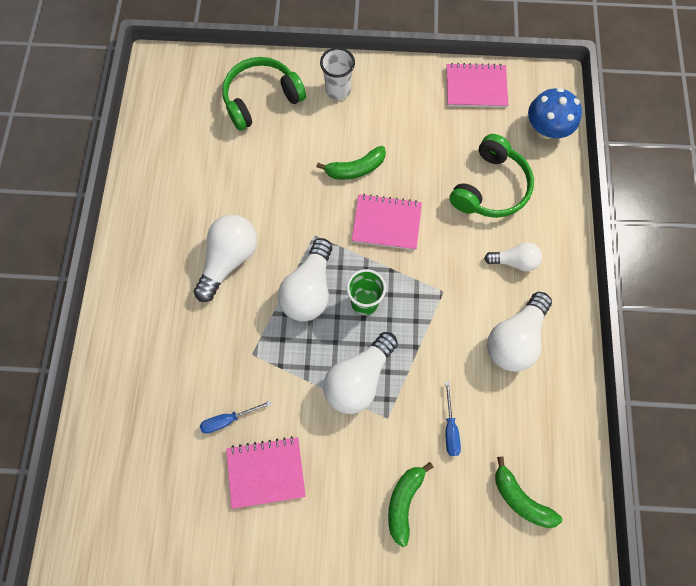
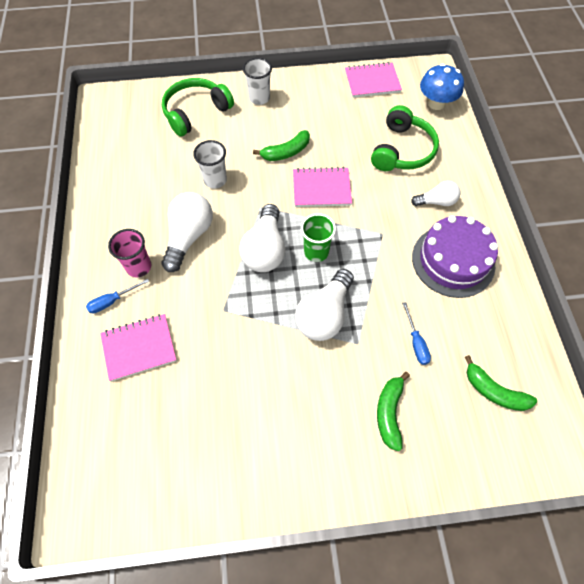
camera: 10 degrees left, 10 degrees down
(170, 287) = (139, 267): none -> pink cup
(228, 419) = (211, 369): blue screwdriver -> blue screwdriver (112, 301)
(266, 472) = (255, 409): pink notebook -> pink notebook (139, 348)
(269, 193) = (215, 180): none -> white cup
(514, 338) = (453, 261): white light bulb -> purple cake

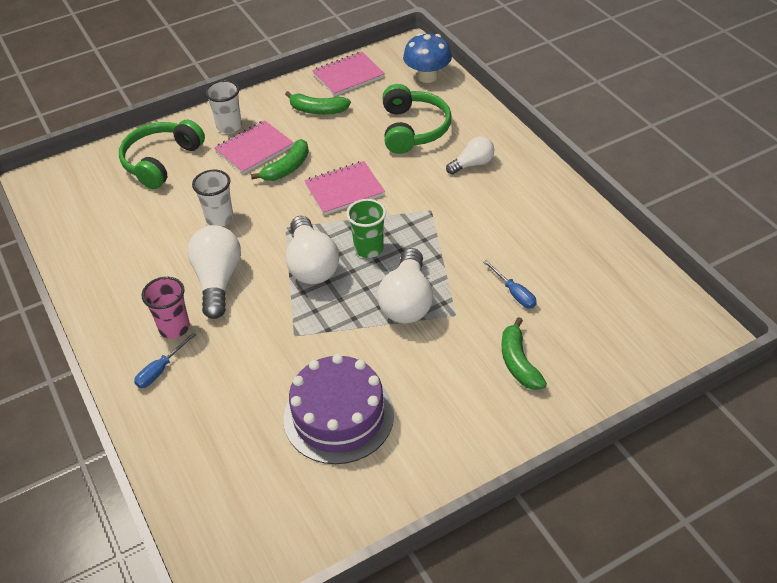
camera: 20 degrees left, 15 degrees down
(139, 348) = (216, 402): pink notebook -> pink notebook (254, 149)
(453, 261) = (515, 210): purple cake -> purple cake (338, 416)
(494, 391) = (611, 308): green banana -> green banana (318, 110)

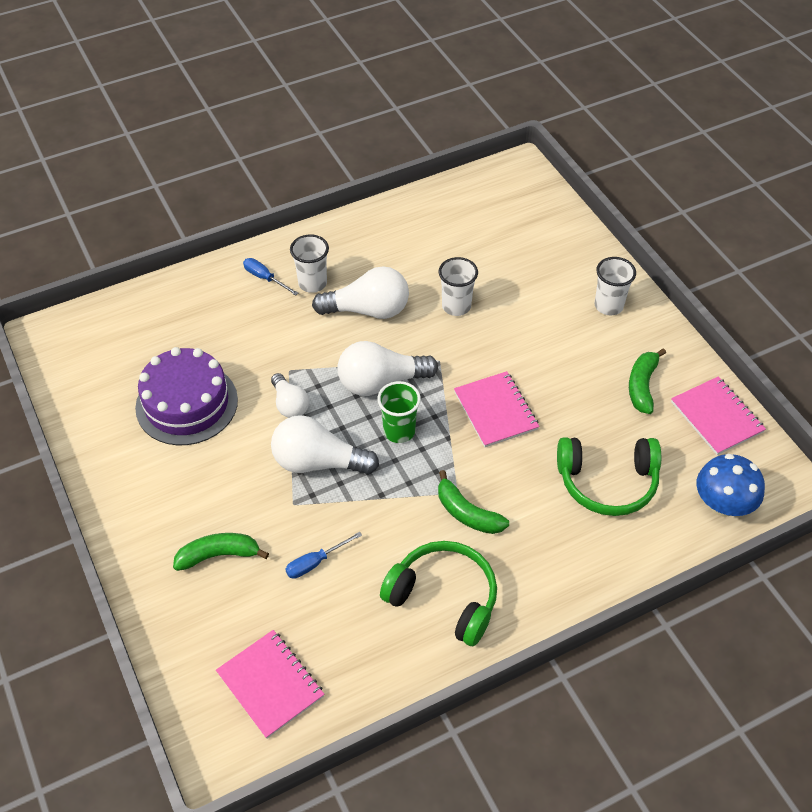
camera: 90 degrees right, 5 degrees up
(161, 161) = (548, 254): green headphones -> green headphones (444, 598)
(174, 328) = (312, 283): pink cup -> white cup
(254, 149) = (568, 329): pink notebook -> pink notebook (270, 684)
(287, 168) = (534, 359): green banana -> green banana (467, 513)
(472, 164) = (538, 541): white light bulb -> white light bulb (290, 404)

